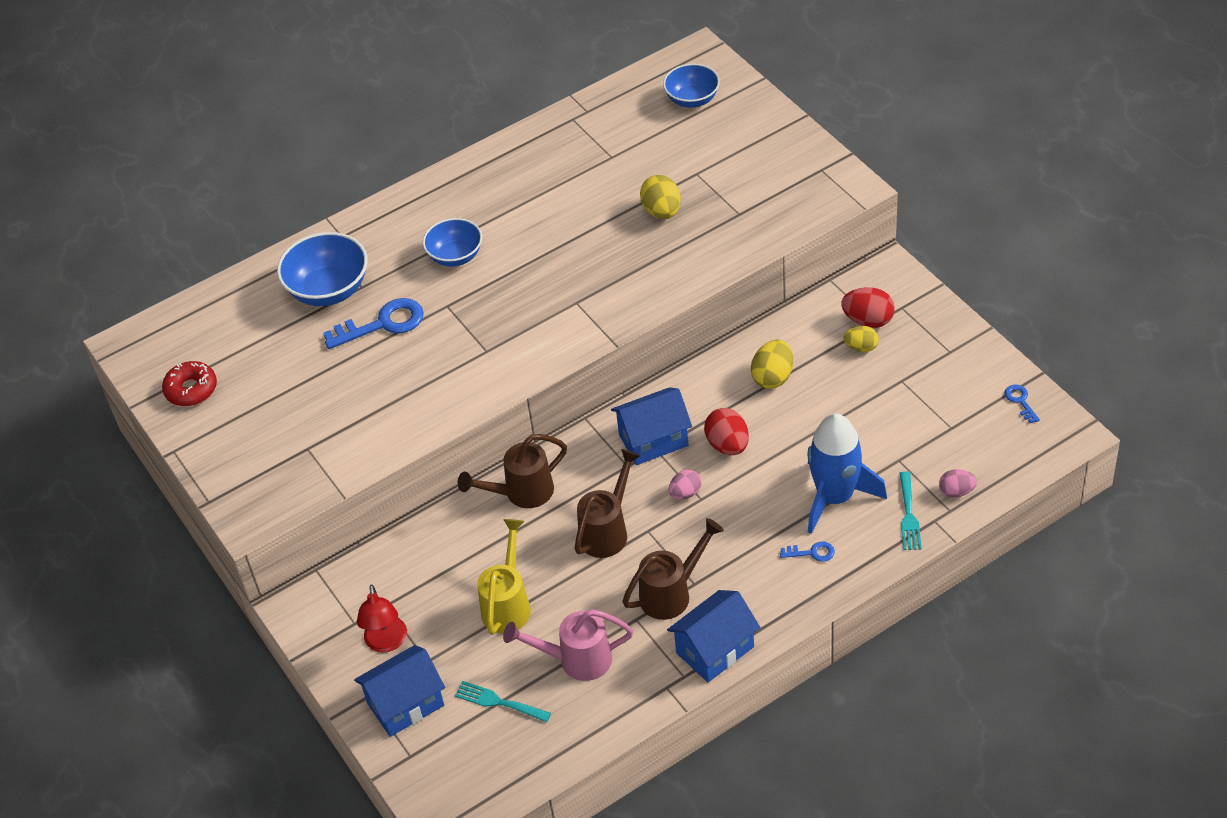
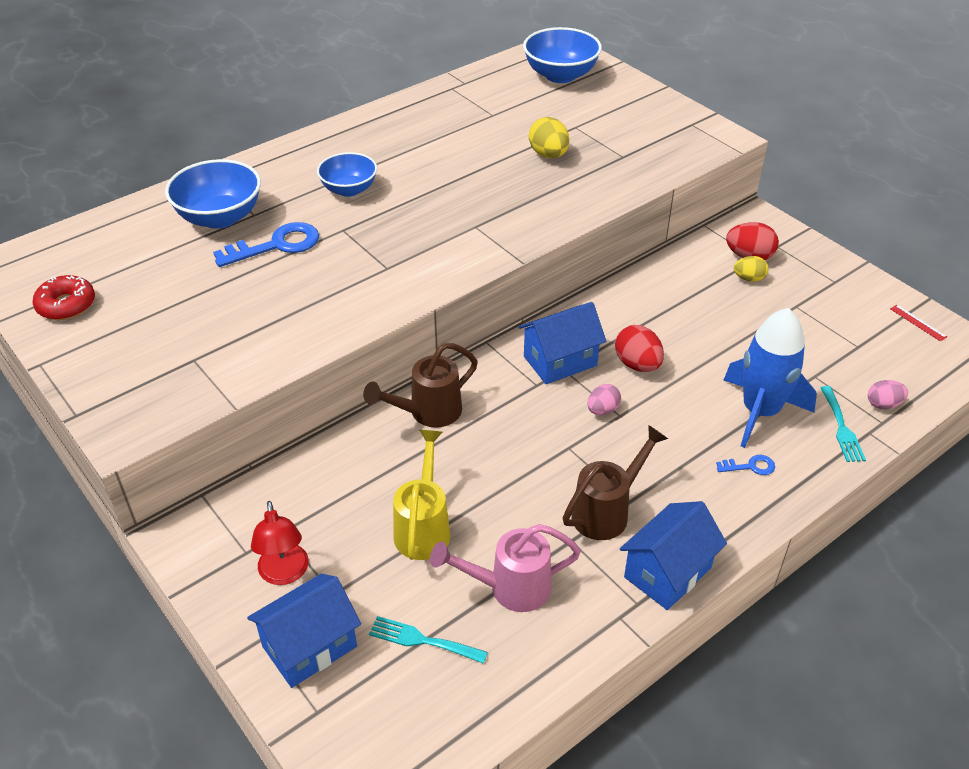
camera: 10 degrees left, 5 degrees down
(608, 530) = (525, 448): brown watering can -> none
(692, 99) = (560, 75): blue bowl -> blue bowl, size x1.50
(773, 377) = (669, 304): yellow egg -> none
(1020, 401) = (918, 322): blue key -> red ruler

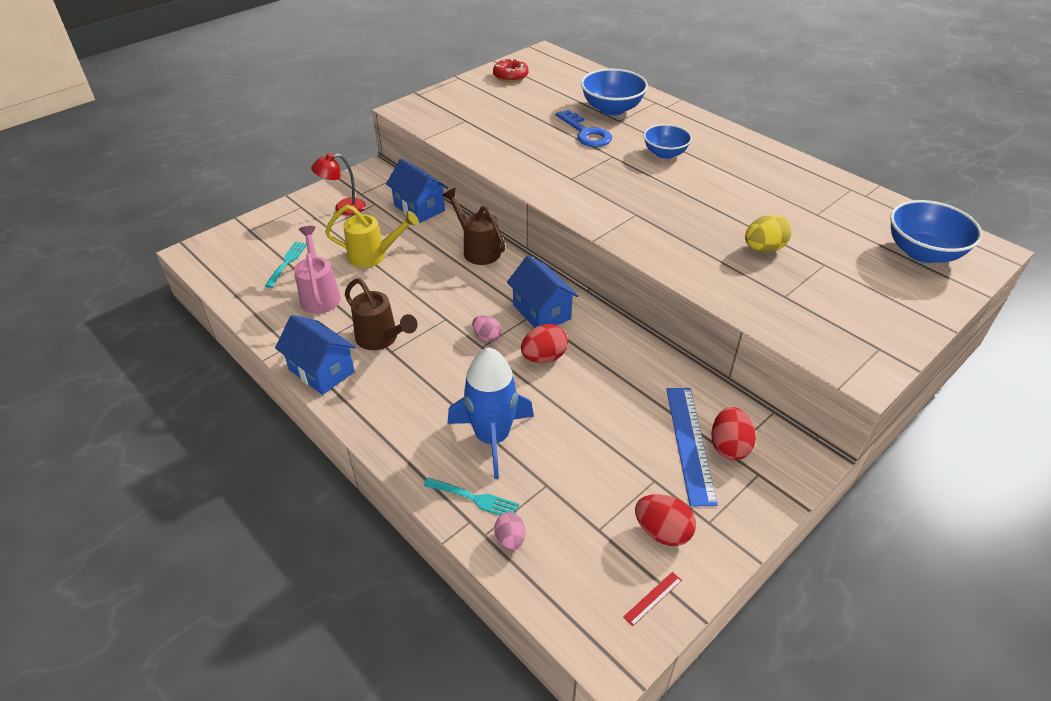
camera: 85 degrees right, 0 degrees up
(309, 646) = (292, 222): blue house -> blue house (419, 208)
(749, 278) = (690, 443): yellow egg -> blue ruler
(750, 466) = (425, 426): blue key -> none
(841, 427) = (475, 498): turquoise fork -> turquoise fork turned 150 degrees counterclockwise
(851, 309) = (662, 532): none -> red egg

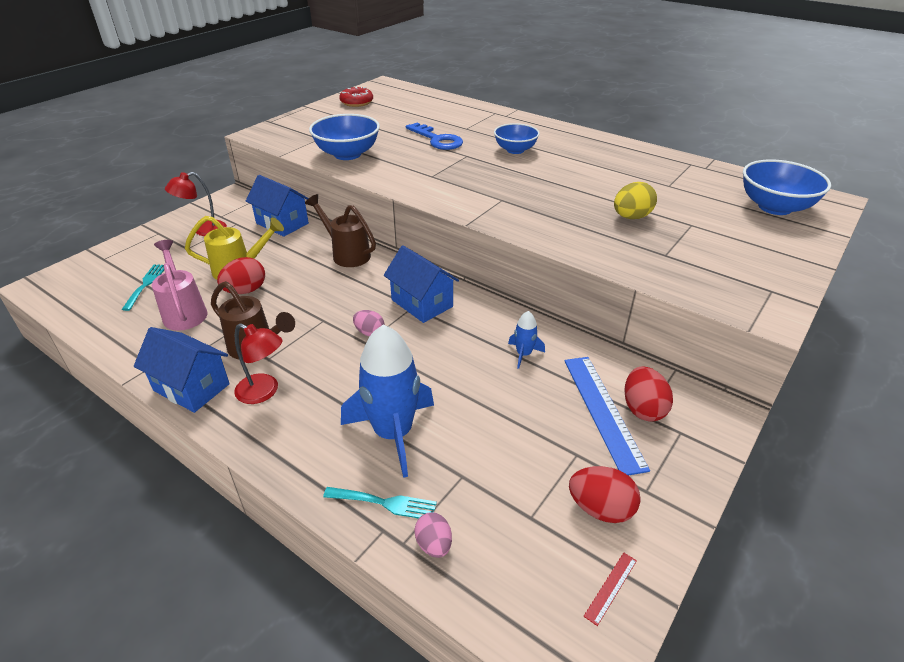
camera: 10 degrees left, 5 degrees down
(384, 383) = (264, 392): none -> red lamp
(544, 357) = (433, 345): red egg -> red egg (245, 291)
(612, 109) = (457, 120): blue bowl -> blue bowl (347, 154)
(628, 377) = (523, 354): none -> blue rocket

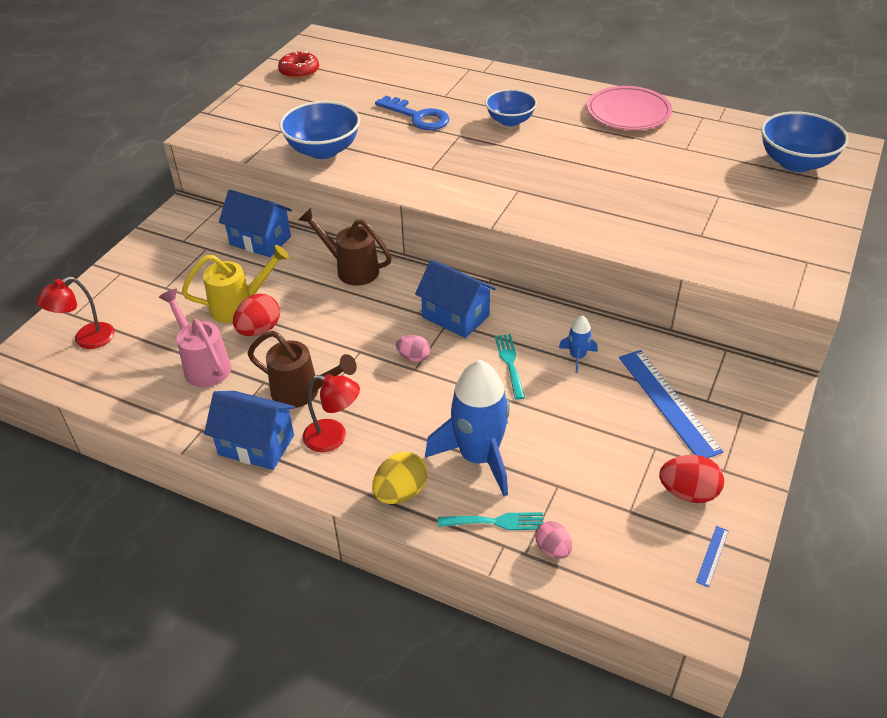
camera: 10 degrees left, 5 degrees up
(146, 284) = (142, 339): turquoise fork -> turquoise fork (510, 363)
(203, 230) = (172, 262): red lamp -> red lamp (86, 340)
(611, 587) = (712, 556): red ruler -> blue ruler
(623, 154) = (628, 112): none -> pink plate
(631, 217) = (657, 194): yellow egg -> yellow egg (400, 493)
(643, 409) = (704, 394): red egg -> none

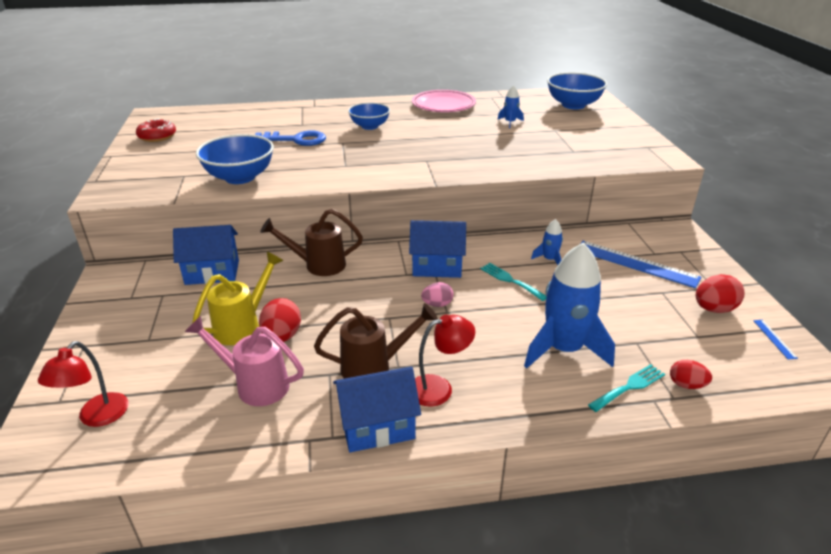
camera: 35 degrees left, 10 degrees down
(400, 493) = (539, 402): yellow egg -> none
(553, 549) = (686, 385): pink egg -> red egg
(676, 166) = (510, 122): none -> blue rocket

